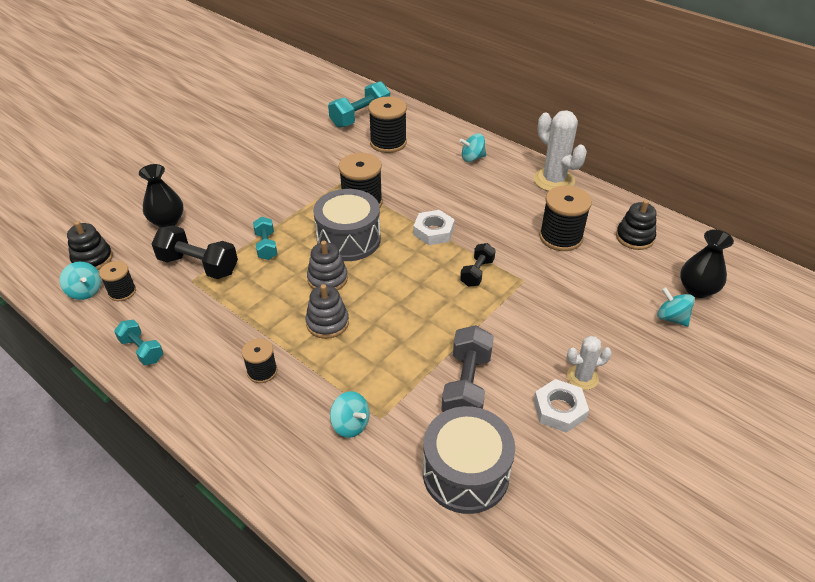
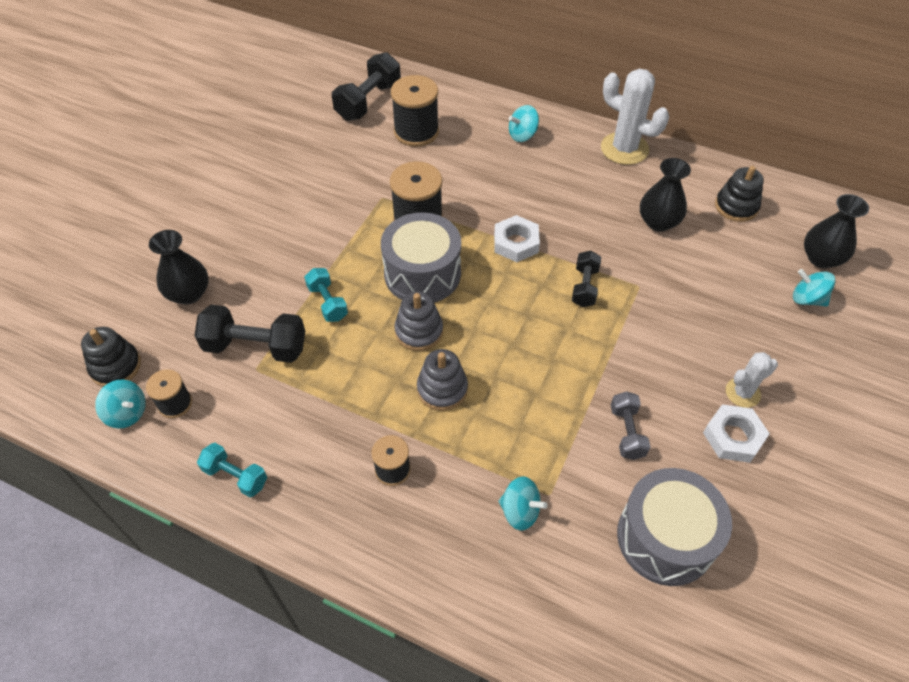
camera: 15 degrees left, 10 degrees up
(360, 117) = (368, 101): turquoise dumbbell -> black dumbbell
(466, 386) = (627, 432): grey dumbbell -> grey dumbbell, size x0.60
(560, 237) = (658, 222): black spool -> black vase

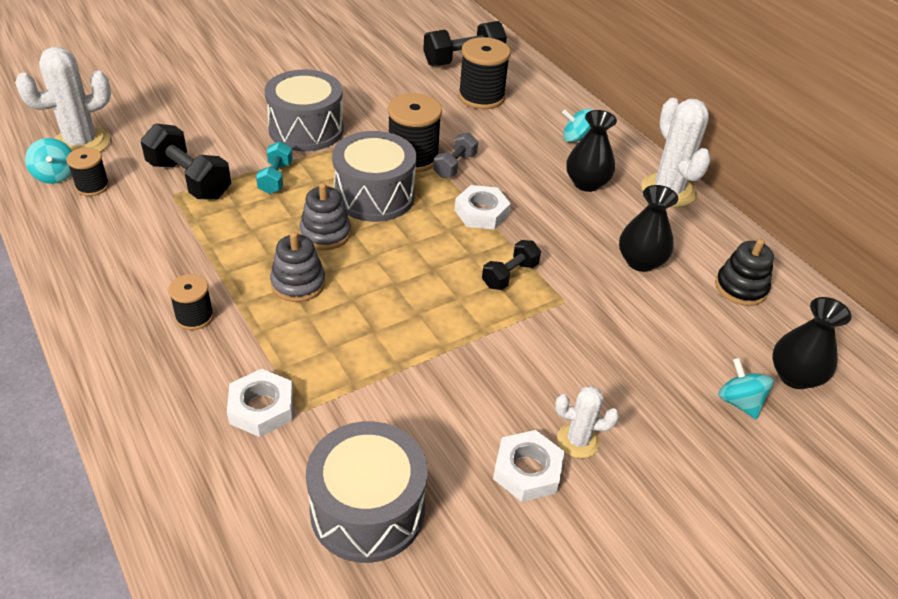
camera: 30 degrees right, 10 degrees down
(116, 366) = (81, 143): black stacking toy -> white cactus
(189, 293) = (182, 123): black vase -> black vase (586, 183)
(235, 476) = (78, 255): turquoise dumbbell -> none
(305, 240) = (306, 129): none -> grey drum
(520, 511) = (261, 408): turquoise spinning top -> white nut
(627, 432) = (424, 406): grey dumbbell -> grey dumbbell (455, 165)

